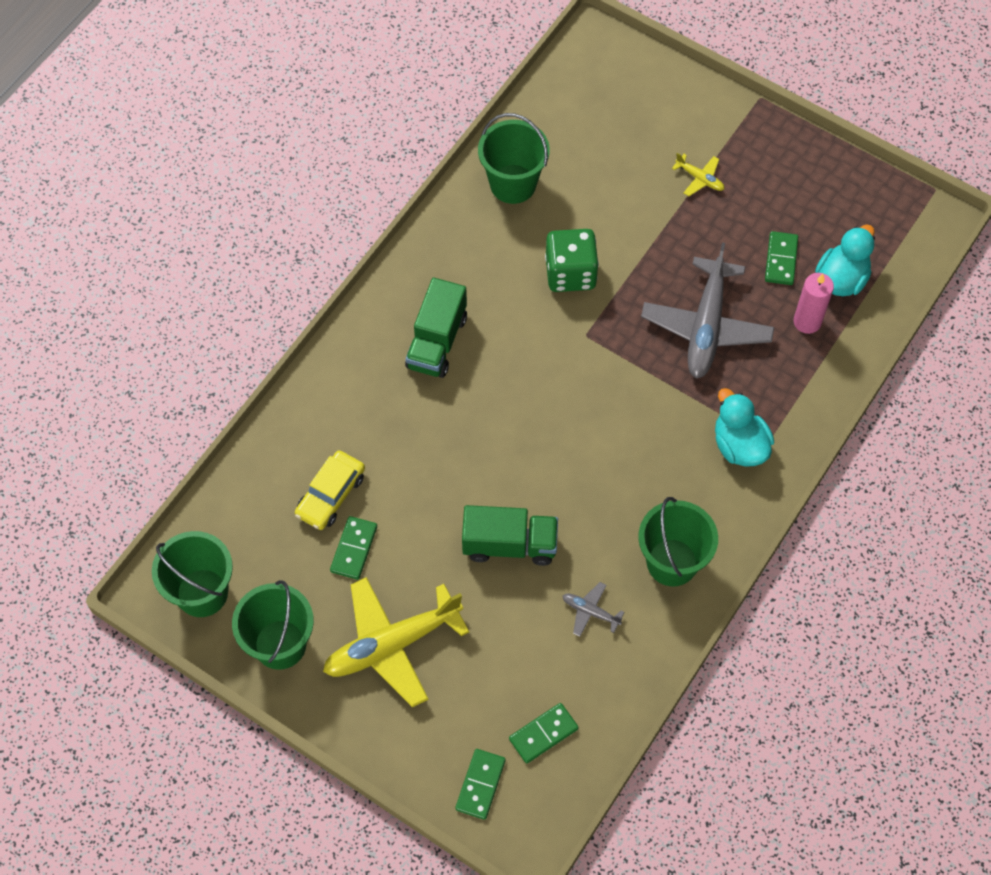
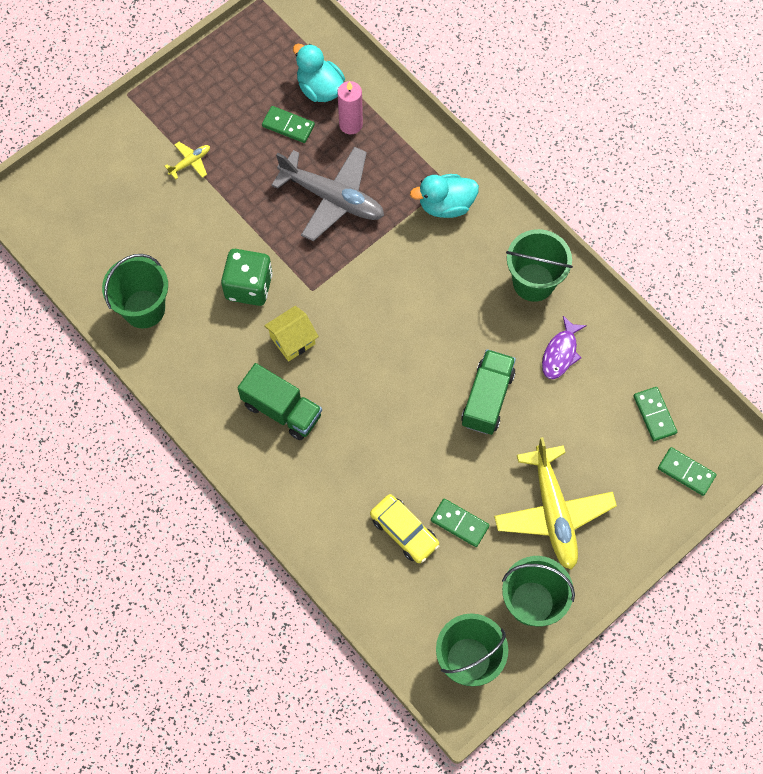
camera: 75 degrees left, 5 degrees up
(520, 331) = (292, 340): none -> yellow house
(590, 611) = (560, 353): grey plane -> purple fish

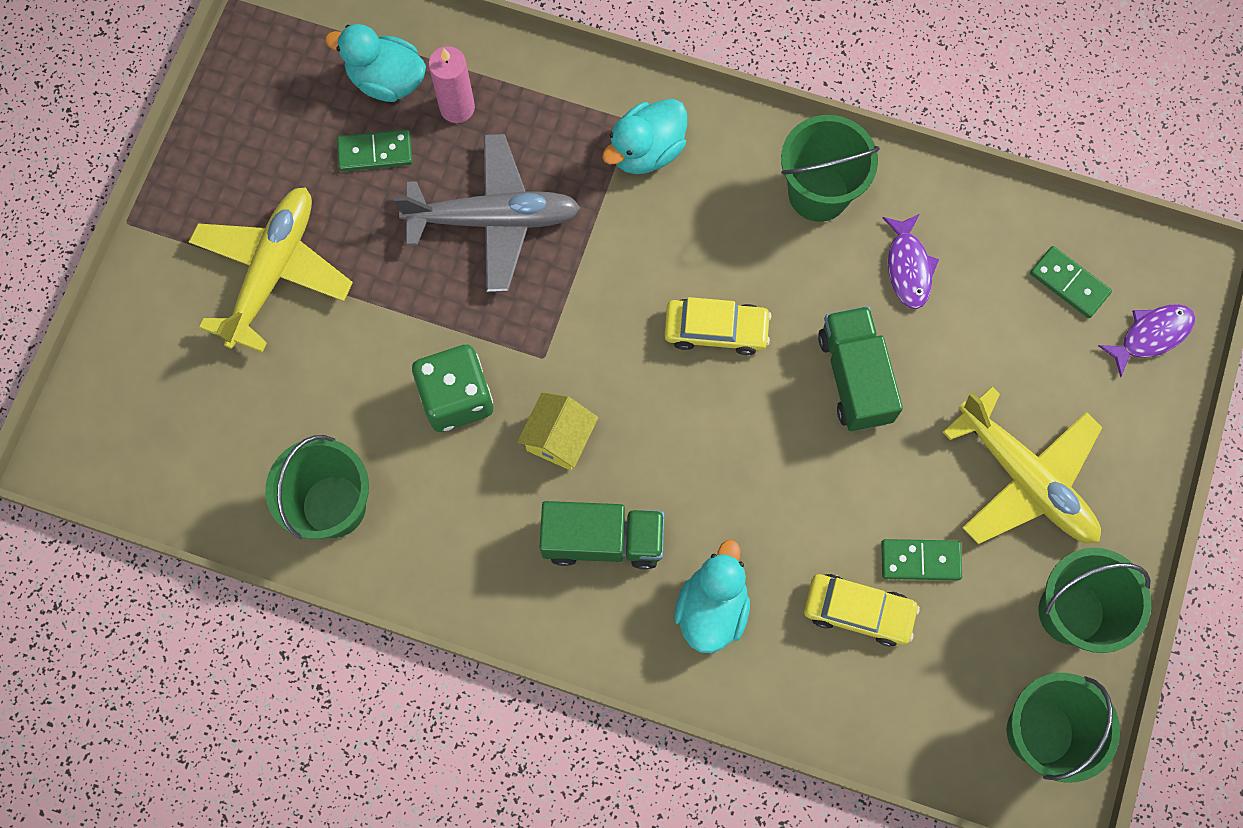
camera: 30 degrees left, 5 degrees up
(190, 162) = (273, 271): yellow plane -> yellow plane, size x2.31
(320, 482) = (712, 608): none -> turquoise duck
(422, 328) = (716, 330): none -> yellow car
(686, 472) = (1151, 336): green domino -> purple fish

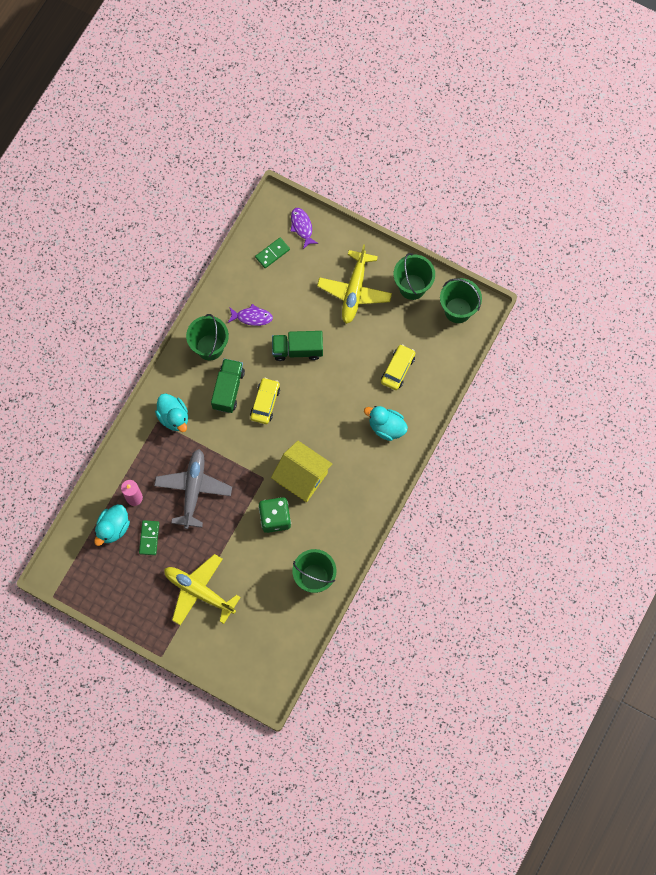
camera: 80 degrees left, 0 degrees up
(559, 438) = (302, 477): yellow house -> yellow house, size x1.70
(603, 540) = (350, 466): green truck -> green truck (228, 389)
(920, 560) = (381, 340): green domino -> none
(1025, 479) = (354, 291): yellow plane -> yellow plane turned 135 degrees clockwise

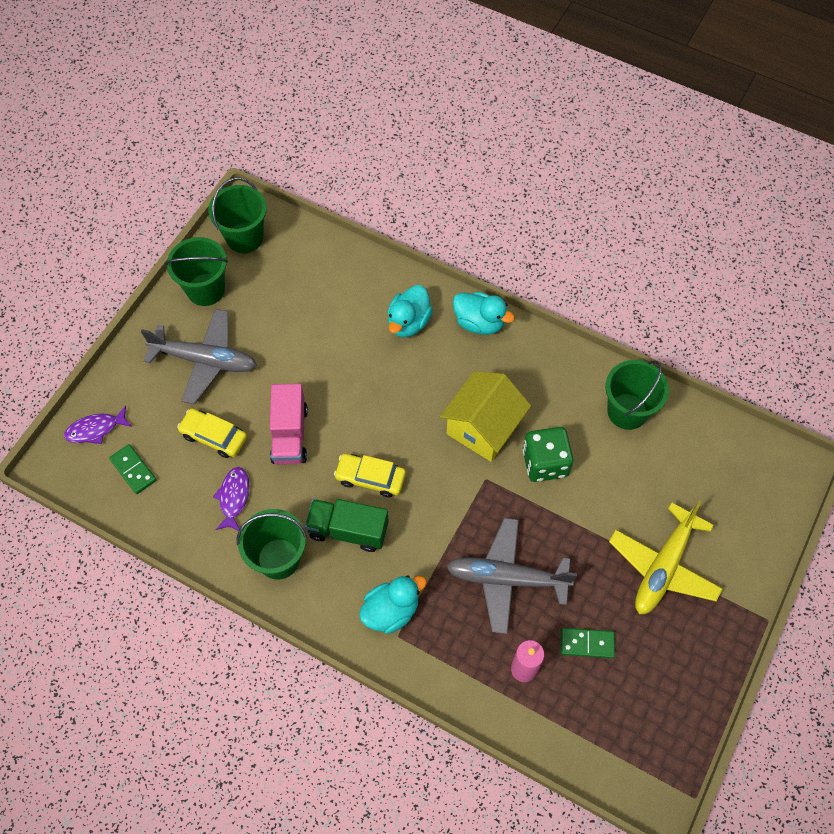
camera: 90 degrees left, 10 degrees down
(113, 528) = (574, 701): turquoise duck -> turquoise duck (479, 322)
(297, 349) = (289, 434): green truck -> pink truck
(354, 291) = (205, 360): yellow plane -> grey plane
(398, 369) = (325, 308): yellow car -> yellow car (214, 436)

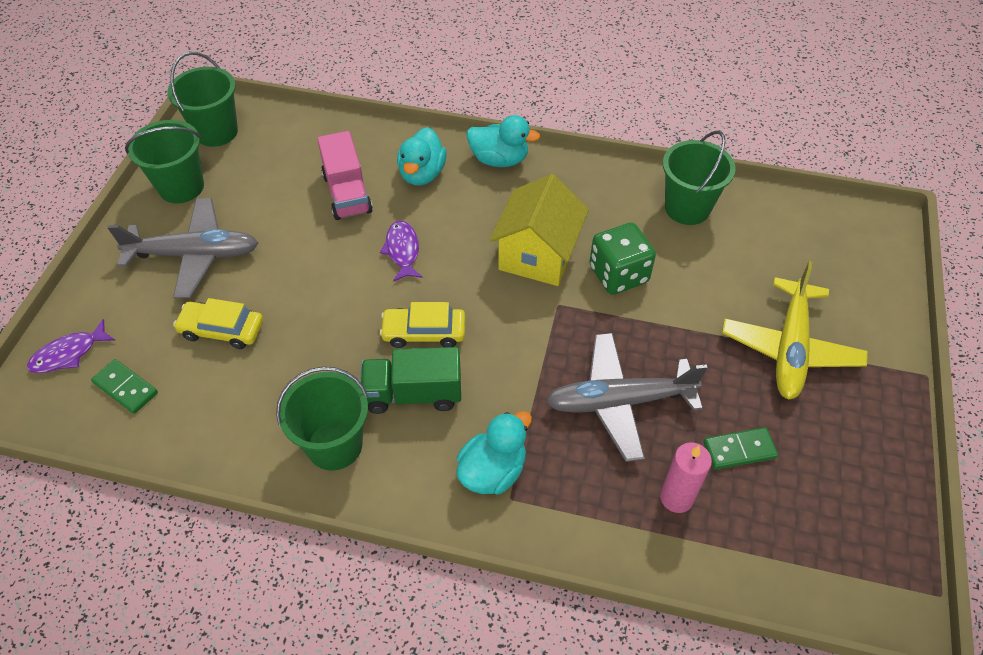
camera: 15 degrees left, 10 degrees down
(234, 497) = (262, 390): purple fish -> purple fish (402, 251)
(289, 434) = (315, 308): pink truck -> pink truck (347, 193)

